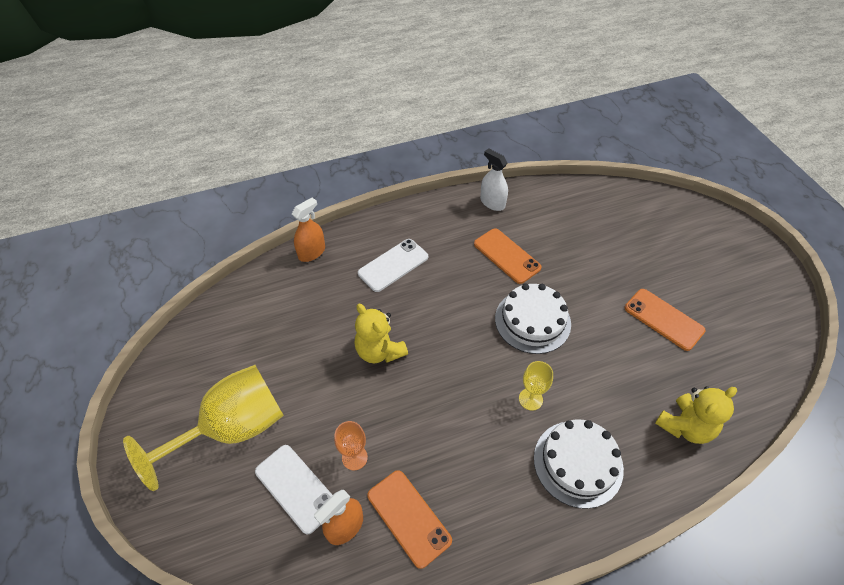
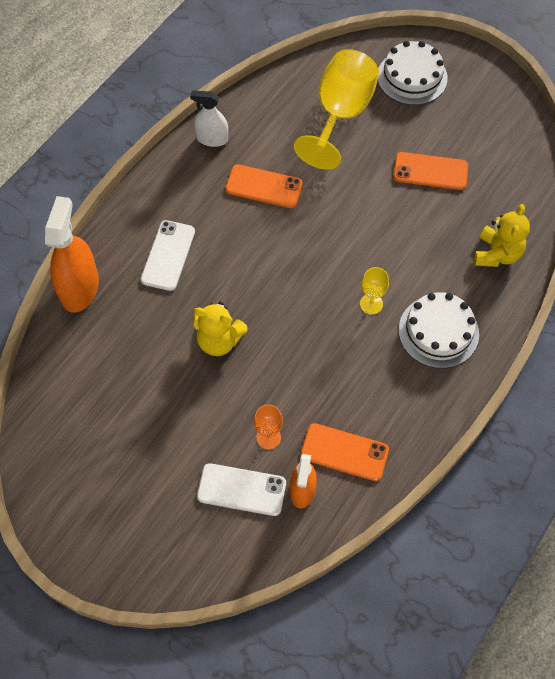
camera: 35 degrees left, 10 degrees up
(232, 429) = (148, 483): yellow goblet -> yellow goblet (340, 115)
(312, 252) = (79, 288): orange spray bottle -> orange spray bottle, size x1.65
(532, 321) = (327, 235): white cake -> white cake (412, 77)

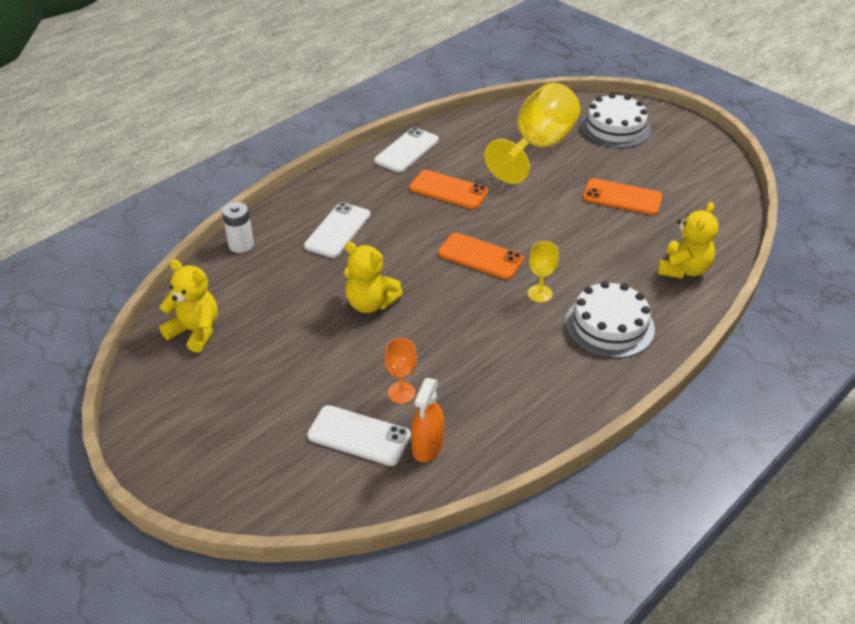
camera: 10 degrees right, 20 degrees down
(66, 400) = (195, 331): none -> yellow teddy bear
(79, 288) = (241, 245): orange spray bottle -> white battery
(212, 139) = (406, 150): white spray bottle -> white phone
(344, 452) = (483, 417): orange phone -> orange phone (480, 256)

